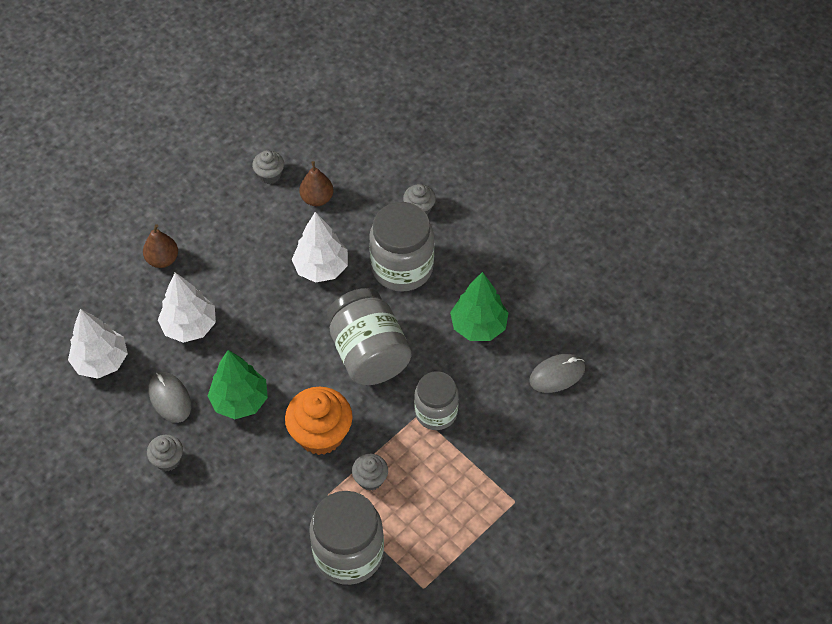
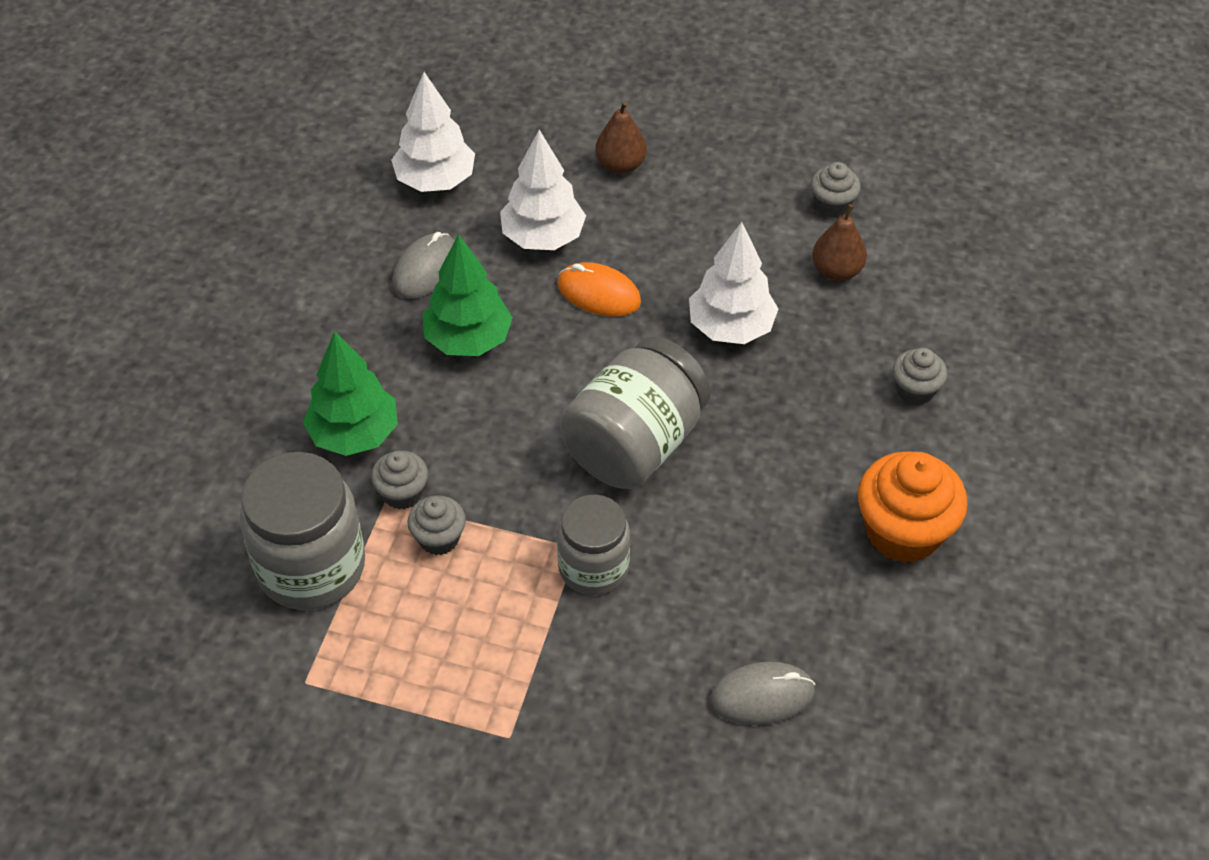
camera: 60 degrees right, 5 degrees down
(168, 460) = (338, 310): grey cupcake -> grey cupcake (402, 493)
(252, 319) = (598, 293): none -> orange mouse
(321, 434) = (473, 449): orange cupcake -> orange cupcake (903, 532)
(402, 267) = (801, 416): grey jar -> none
(478, 326) = (773, 554): green tree -> green tree (354, 434)
(557, 374) = (762, 696): grey mouse -> grey mouse turned 45 degrees counterclockwise

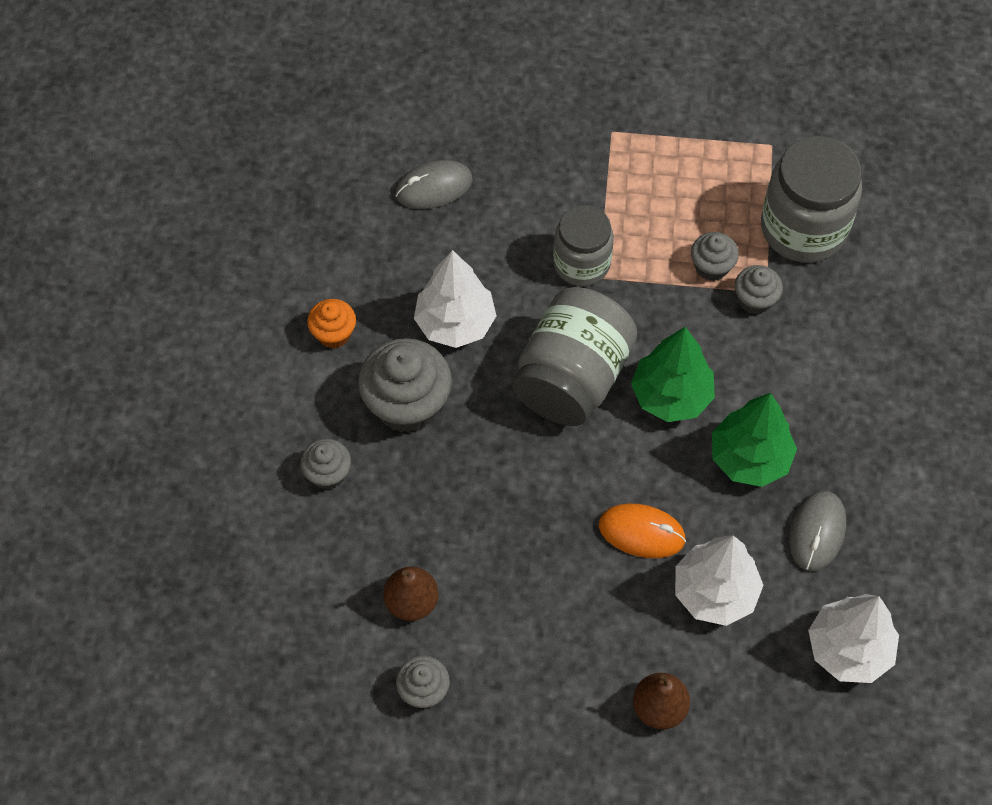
camera: 170 degrees right, 10 degrees up
(354, 434) = (816, 346): green tree -> green tree (671, 396)
(730, 327) = (507, 514): white tree -> white tree (455, 323)
(823, 444) = (407, 404): none -> grey cupcake
(903, 532) = (334, 334): orange cupcake -> orange cupcake, size x0.54

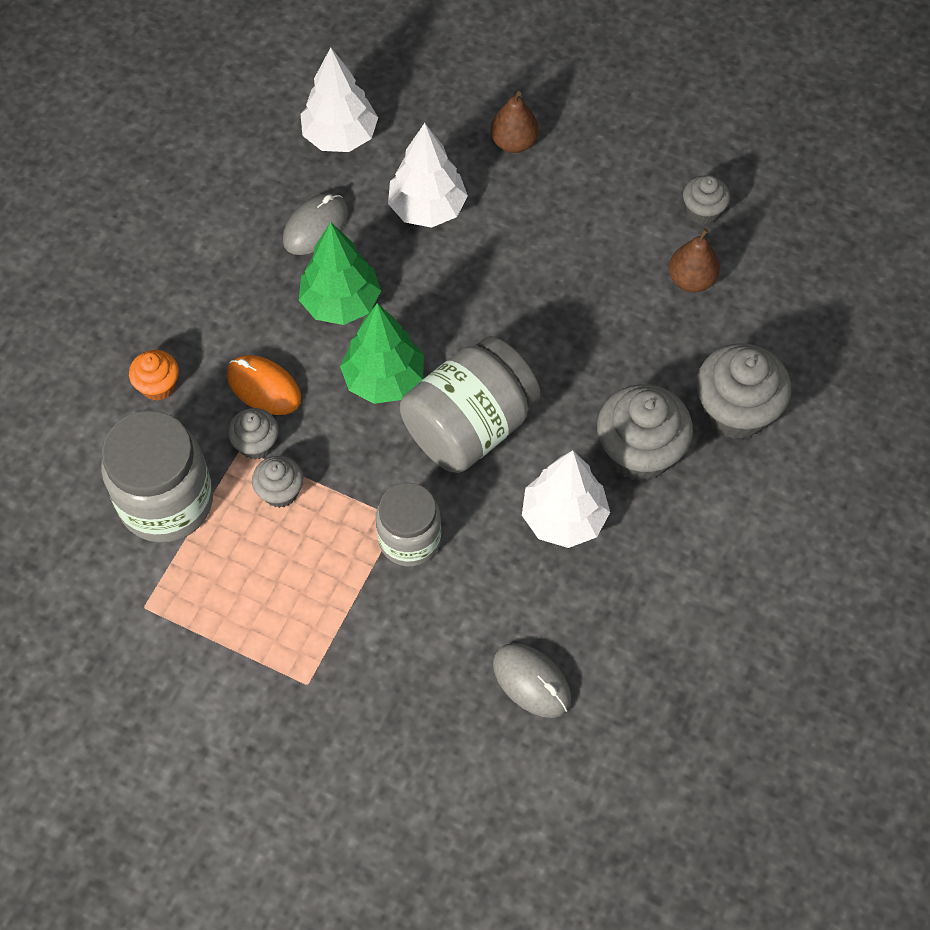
camera: 160 degrees left, 0 degrees up
(328, 474) = (735, 411): grey cupcake -> grey cupcake, size x1.86
(334, 334) = (691, 548): orange cupcake -> orange cupcake (158, 386)
(434, 187) = (532, 681): grey mouse -> grey mouse turned 45 degrees clockwise
(641, 532) = (467, 273): orange mouse -> orange mouse (264, 387)

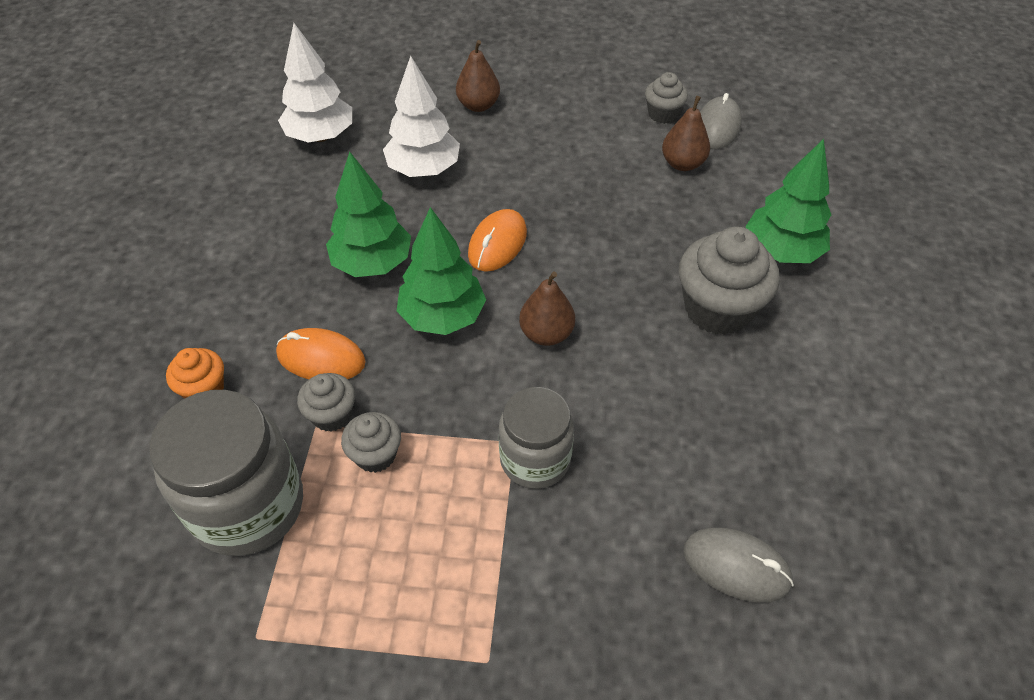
camera: 20 degrees left, 10 degrees down
(315, 226) = (323, 208): grey mouse -> grey mouse (717, 127)
(465, 317) = (497, 243): none -> orange mouse
(470, 426) = (546, 334): grey jar -> brown pear
(563, 518) = (680, 389): white tree -> none
(735, 411) = (781, 251): grey cupcake -> green tree

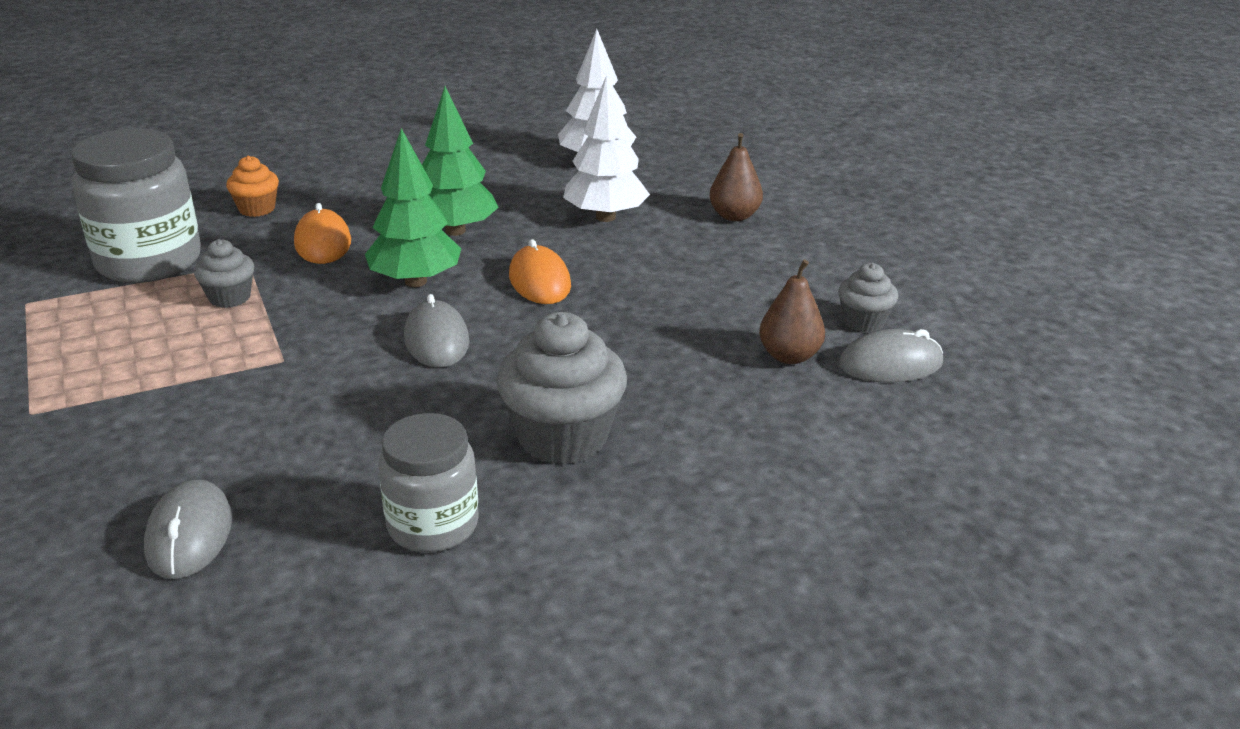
camera: 60 degrees right, 20 degrees down
(332, 415) = (262, 266): grey cupcake -> none
(497, 243) = (539, 281): orange mouse -> orange mouse turned 75 degrees clockwise
(535, 459) = (268, 377): grey jar -> grey jar (433, 525)
(546, 334) = (436, 340): brown pear -> grey mouse
(781, 251) = (708, 463): green tree -> none

